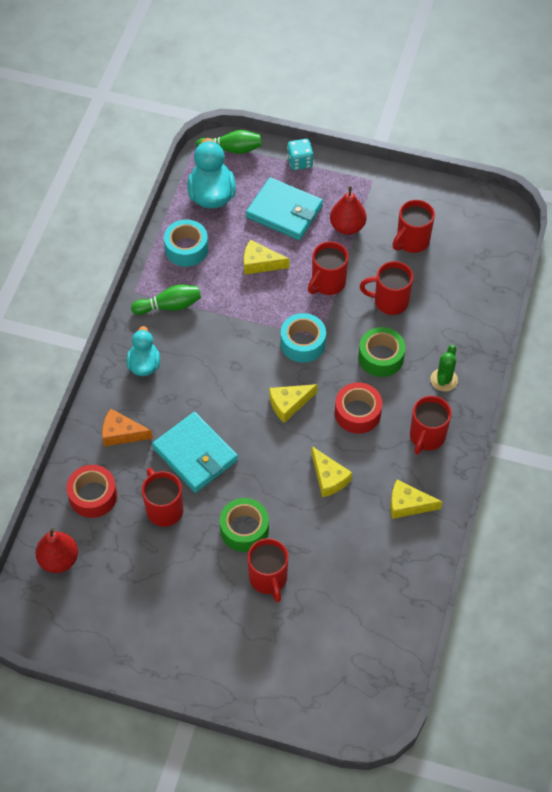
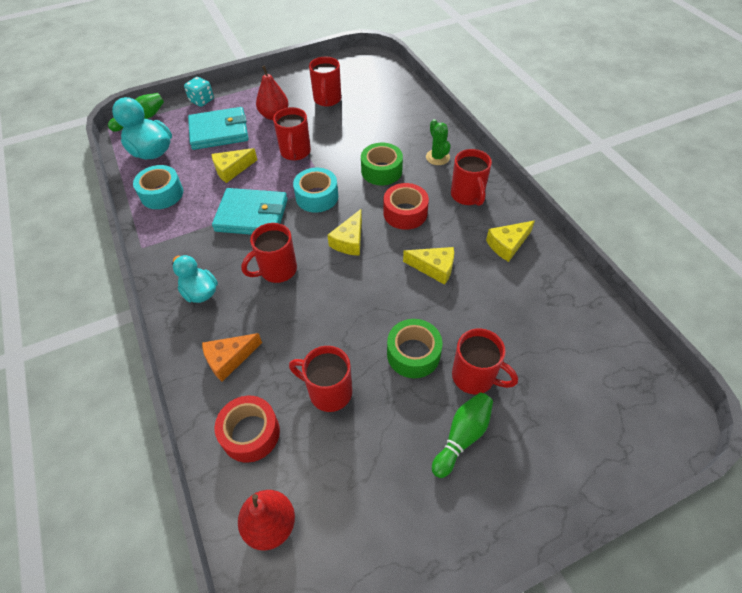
camera: 40 degrees left, 5 degrees down
(169, 306) = (183, 238): green bowling pin -> green bowling pin (462, 437)
(195, 454) = (312, 328): turquoise wallet -> turquoise wallet (252, 215)
(389, 301) = (350, 138): red mug -> red mug (277, 270)

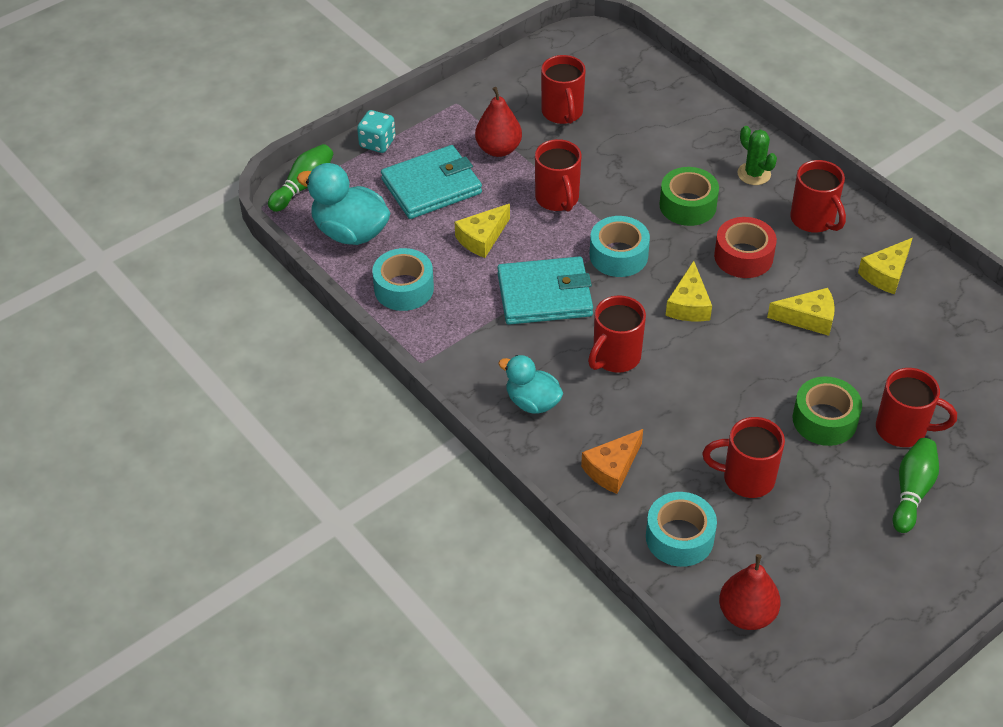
camera: 15 degrees left, 5 degrees down
(250, 433) = (679, 537): red tape -> turquoise tape

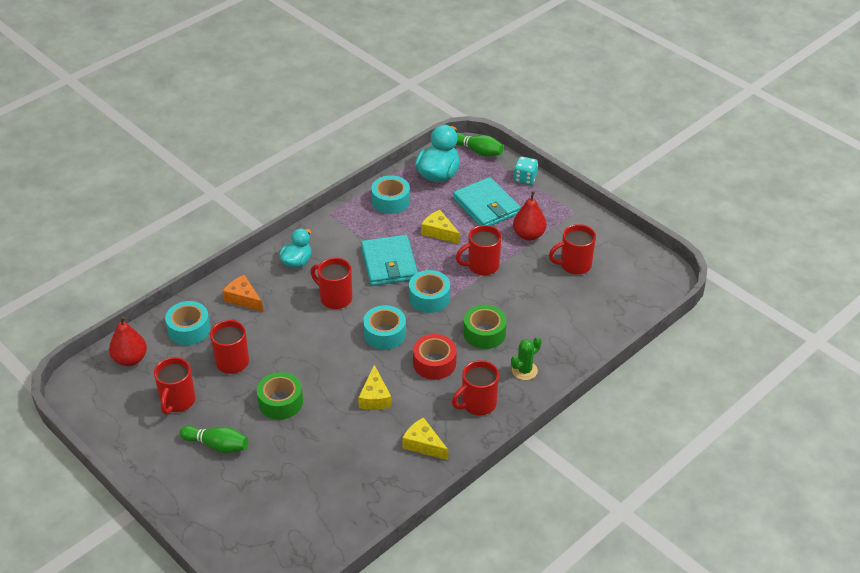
camera: 85 degrees right, 5 degrees down
(689, 304) = (385, 334): yellow cheese -> turquoise tape
(903, 430) = (271, 444): red mug -> red mug (177, 402)

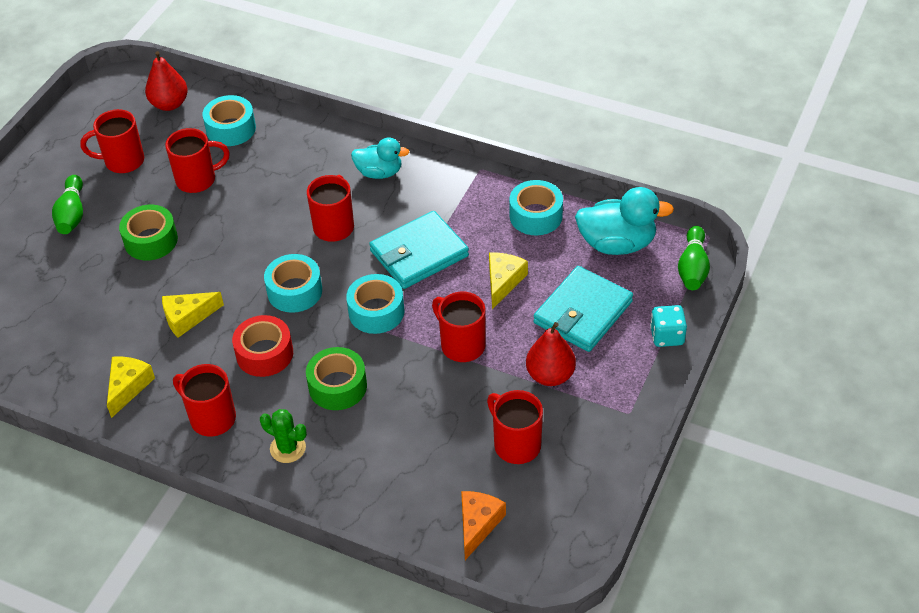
camera: 70 degrees right, 5 degrees up
(243, 298) = (297, 152): orange cheese -> orange cheese (478, 524)

